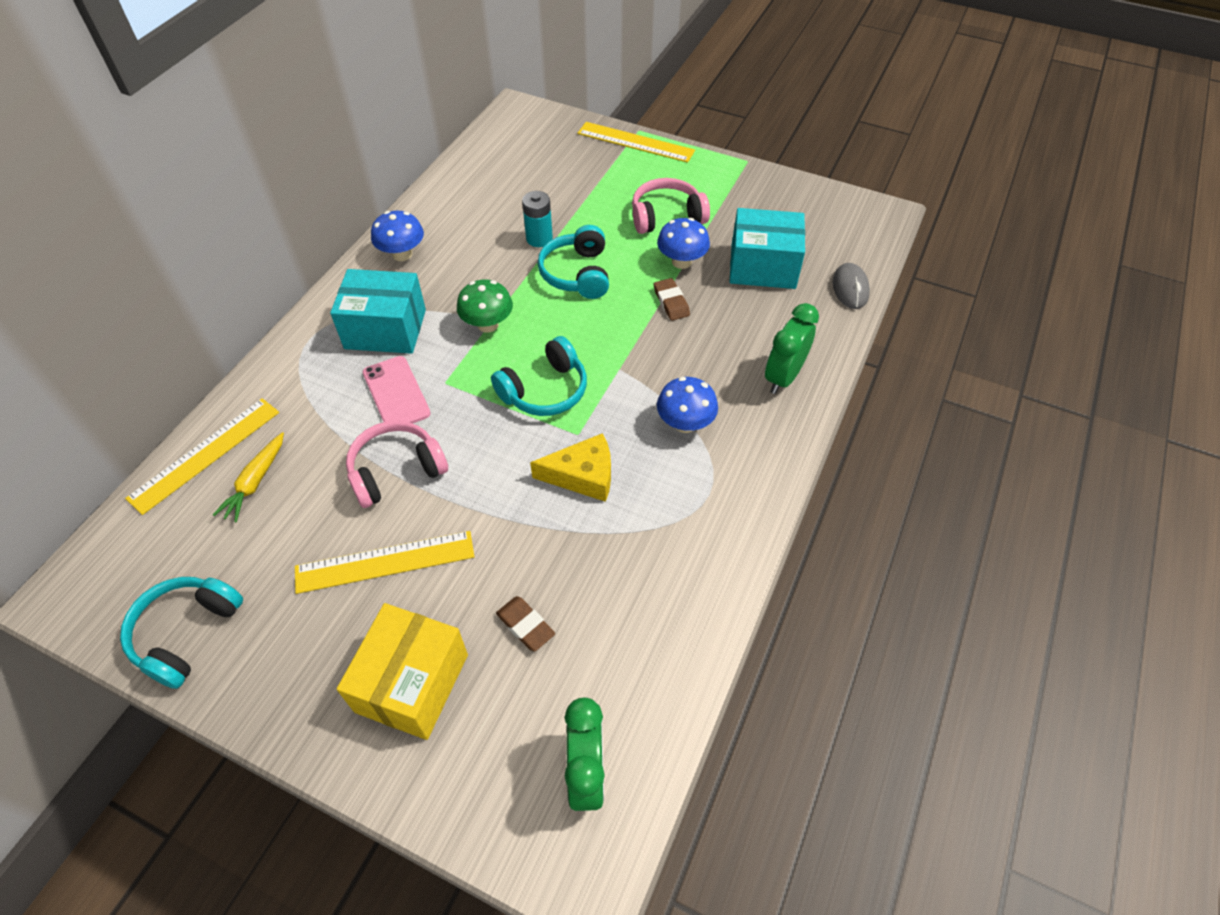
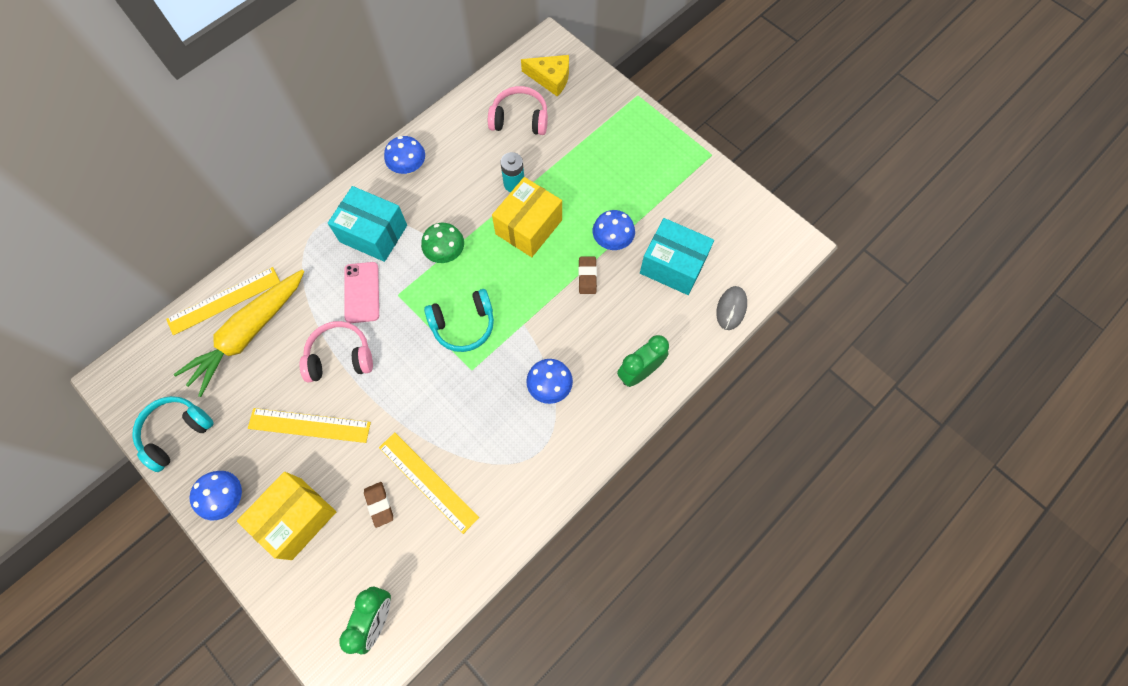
camera: 20 degrees right, 15 degrees up
(255, 482) = (248, 334): yellow carrot -> yellow carrot, size x2.05
(296, 692) = (227, 498): none -> blue mushroom
(577, 274) = (529, 227): turquoise headphones -> yellow box
(582, 475) = (461, 405): yellow cheese -> yellow cheese (550, 78)
(635, 142) = (629, 107): yellow ruler -> yellow ruler (428, 482)
(666, 217) = (620, 192): pink headphones -> pink headphones (519, 119)

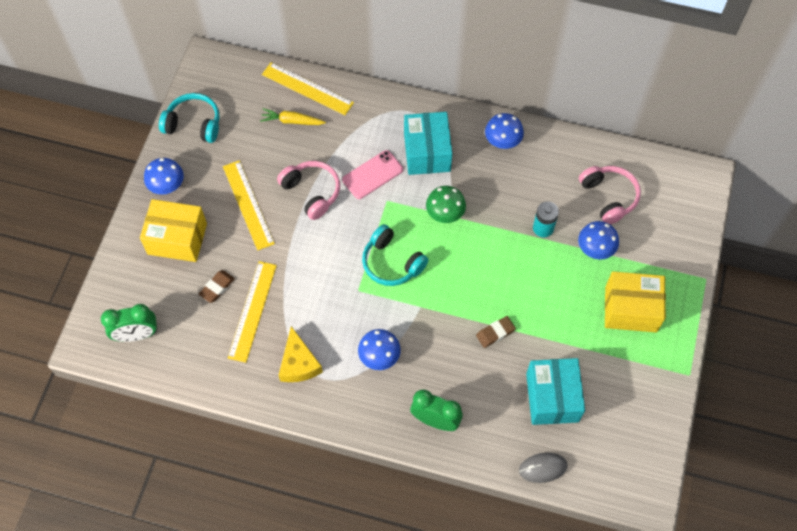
camera: 60 degrees right, 5 degrees down
(248, 334) = (292, 121): yellow carrot -> yellow carrot, size x0.49
(529, 227) = (510, 262): yellow box -> yellow box (630, 309)
(550, 78) = (669, 198): yellow cheese -> yellow cheese (299, 363)
(612, 240) = (542, 335): blue mushroom -> blue mushroom (595, 249)

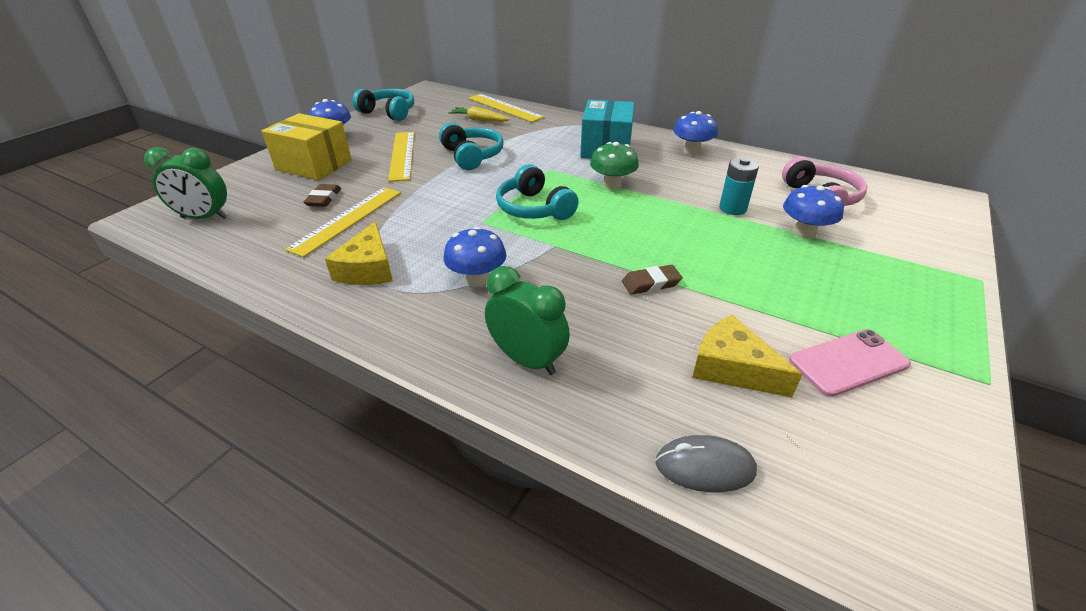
camera: 15 degrees right, 25 degrees down
(217, 287) = (324, 199): brown eraser -> brown eraser turned 45 degrees counterclockwise
(312, 192) = (472, 156): pink headphones -> turquoise headphones
(372, 175) = (542, 154): pink phone -> pink phone (848, 362)
(552, 397) = (732, 368): turquoise box -> yellow cheese
(630, 309) = (864, 292): yellow box -> none

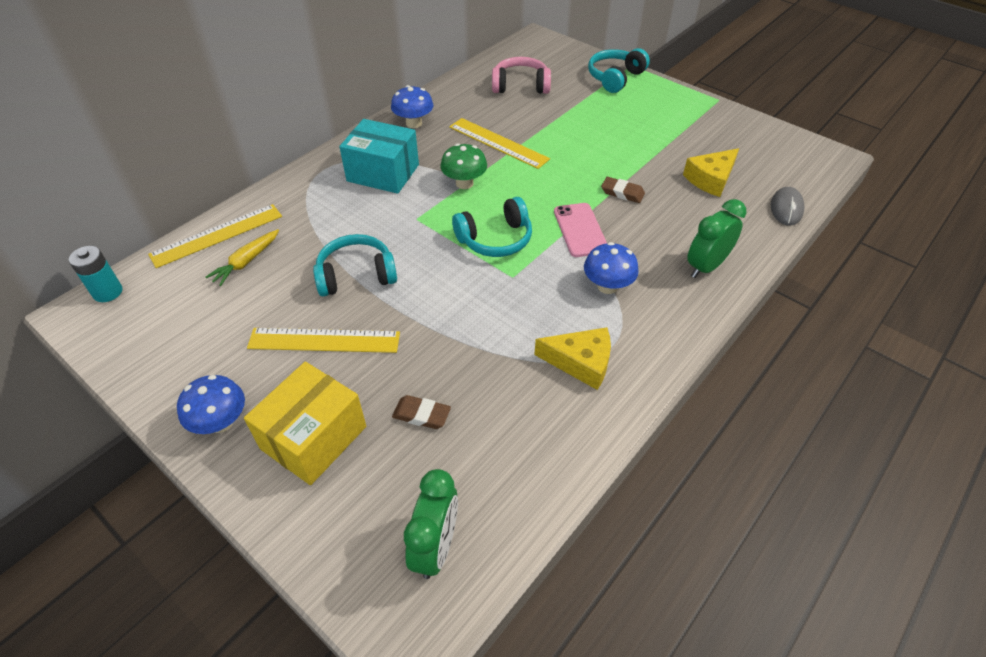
camera: 80 degrees left, 10 degrees up
(347, 219) = (480, 386): yellow ruler -> yellow ruler (498, 143)
(389, 113) = (155, 359): turquoise headphones -> turquoise headphones (615, 78)
(651, 283) = (622, 193): brown eraser -> brown eraser turned 60 degrees counterclockwise
(732, 208) = (526, 129): turquoise battery -> turquoise battery (108, 292)
(804, 232) = (568, 108): blue mushroom -> none
(848, 362) = (705, 137): pink phone -> pink phone (580, 230)

